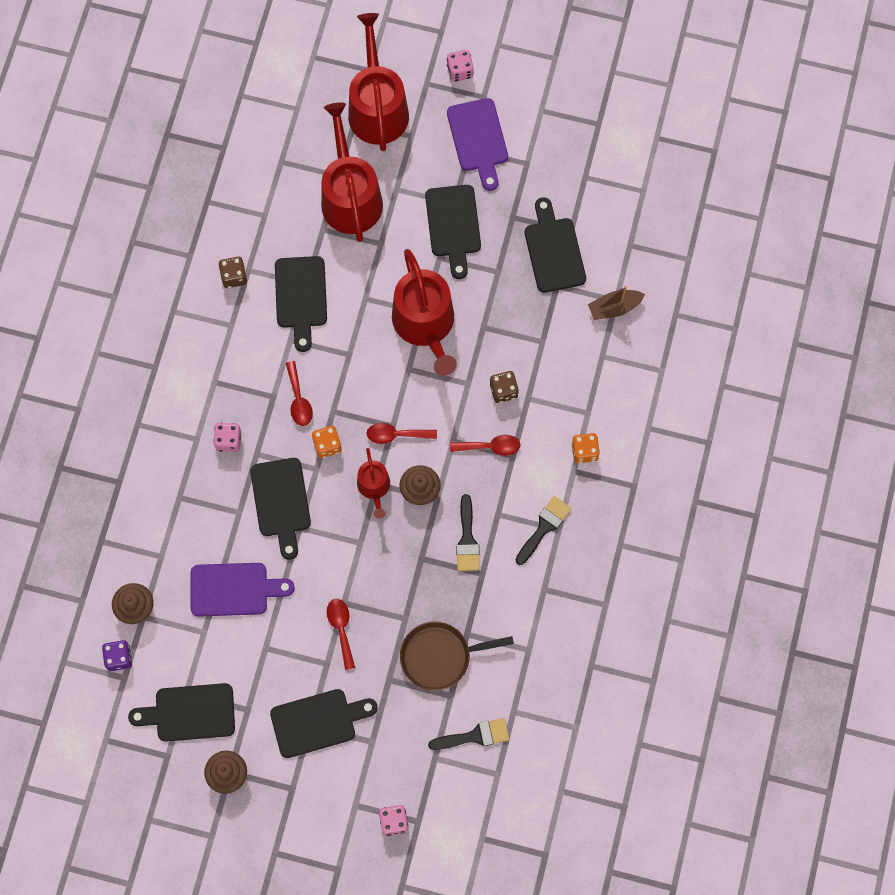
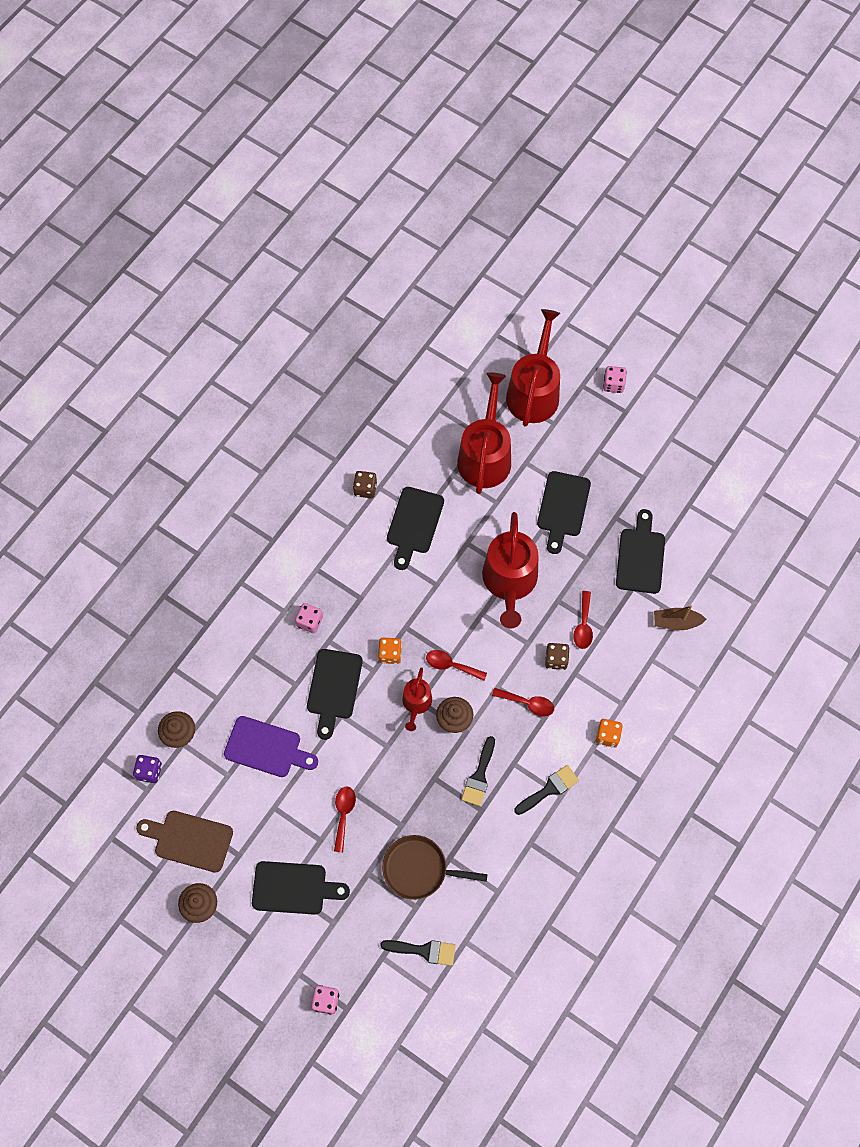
camera: 20 degrees right, 5 degrees down
(190, 713) = (189, 840): black cutting board -> brown cutting board
(299, 400) = (380, 608): red spoon -> red spoon (583, 625)
(478, 139) = (609, 444): purple cutting board -> none

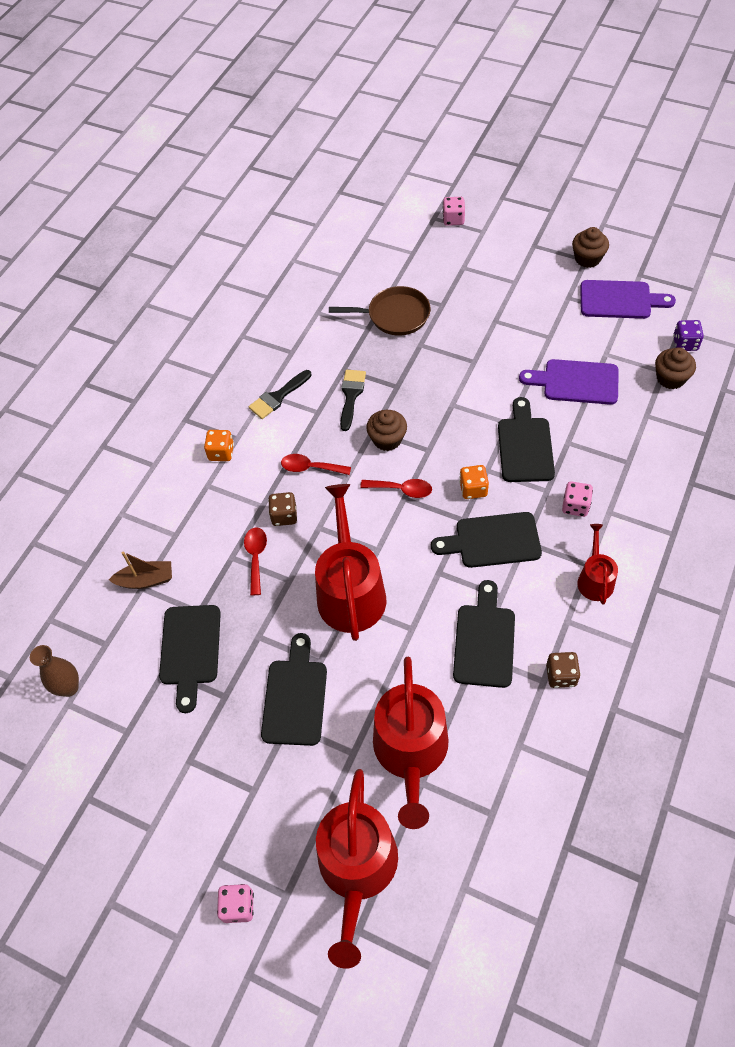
camera: 175 degrees right, 10 degrees down
(189, 840) = (619, 300): brown cutting board -> purple cutting board
(294, 888) = (507, 283): black cutting board -> black cutting board (493, 541)
(343, 814) = (479, 343): red spoon -> none
(416, 703) = (431, 447): red watering can -> red watering can (595, 579)
(424, 950) = (377, 263): black brush -> none
(734, 544) = (69, 687): none -> brown vase

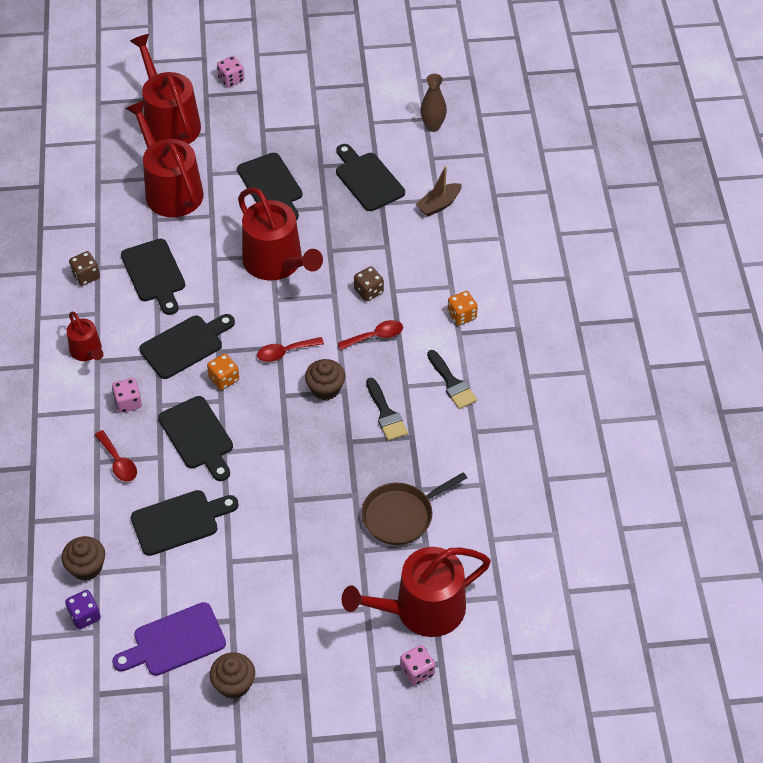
camera: 145 degrees right, 5 degrees down
(256, 557) = (368, 254): red spoon -> red spoon (118, 462)
(278, 397) = (452, 383): black brush -> black brush turned 135 degrees clockwise
(424, 252) = (421, 609): none -> red watering can
(576, 382) = (179, 521): purple cutting board -> black cutting board

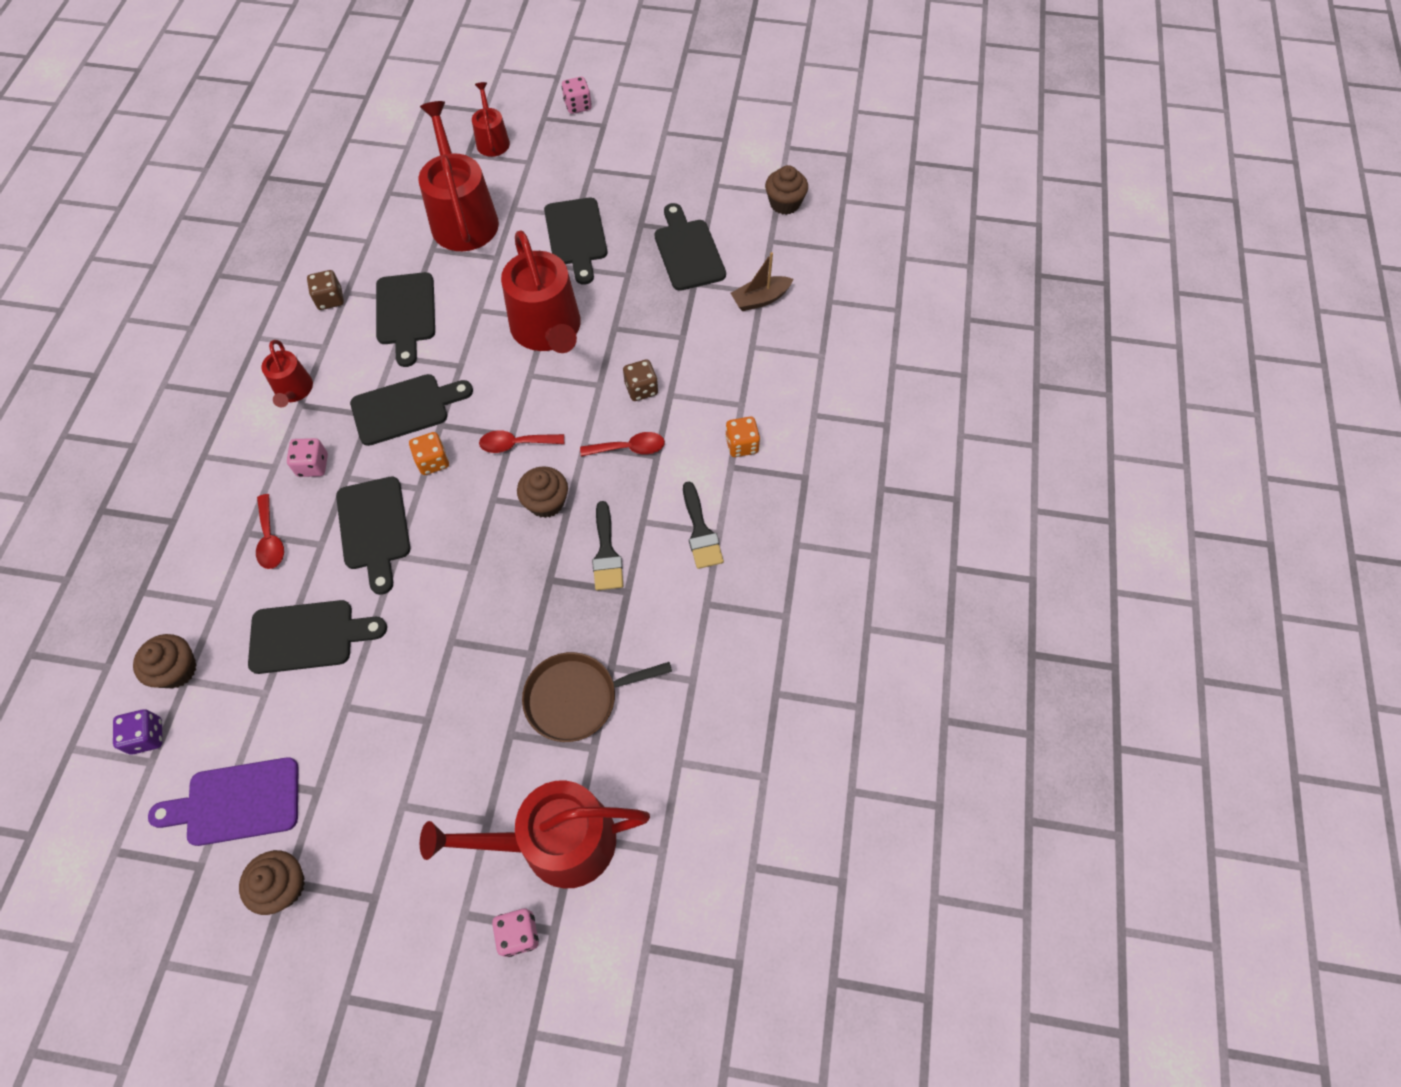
camera: 15 degrees right, 10 degrees up
(169, 122) = (492, 140): red watering can -> red watering can, size x0.52
(432, 126) = (785, 203): brown vase -> brown cupcake

